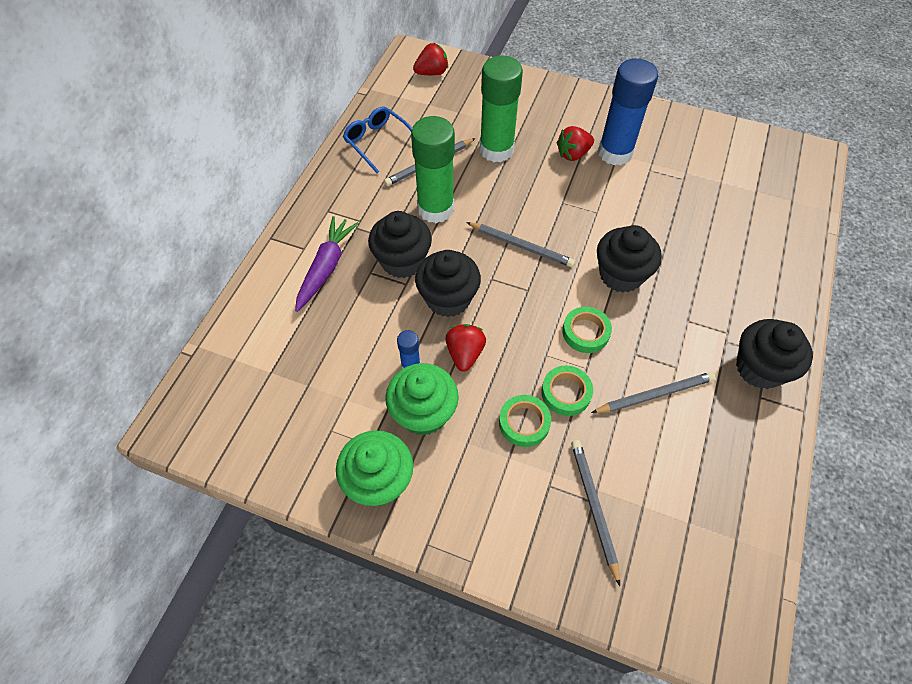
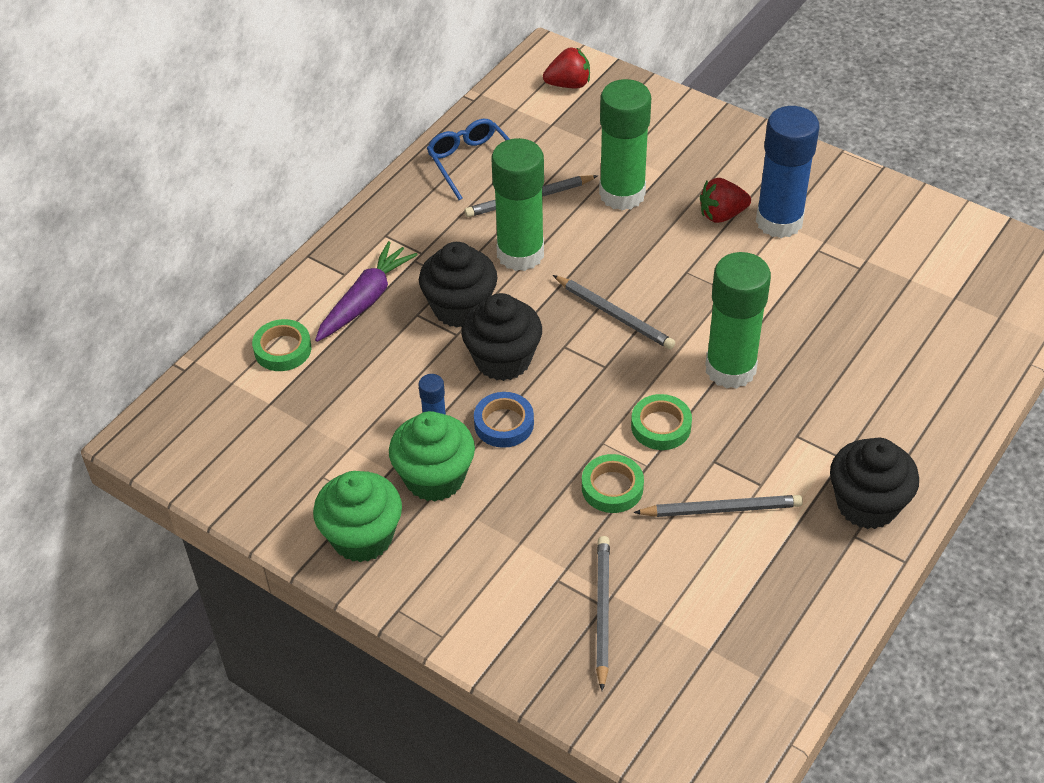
camera: 15 degrees right, 10 degrees down
(465, 353) = (504, 424): red strawberry -> blue tape
(524, 423) = (550, 510): green tape -> green tape (282, 349)
(621, 275) = (730, 369): black cupcake -> green glue stick

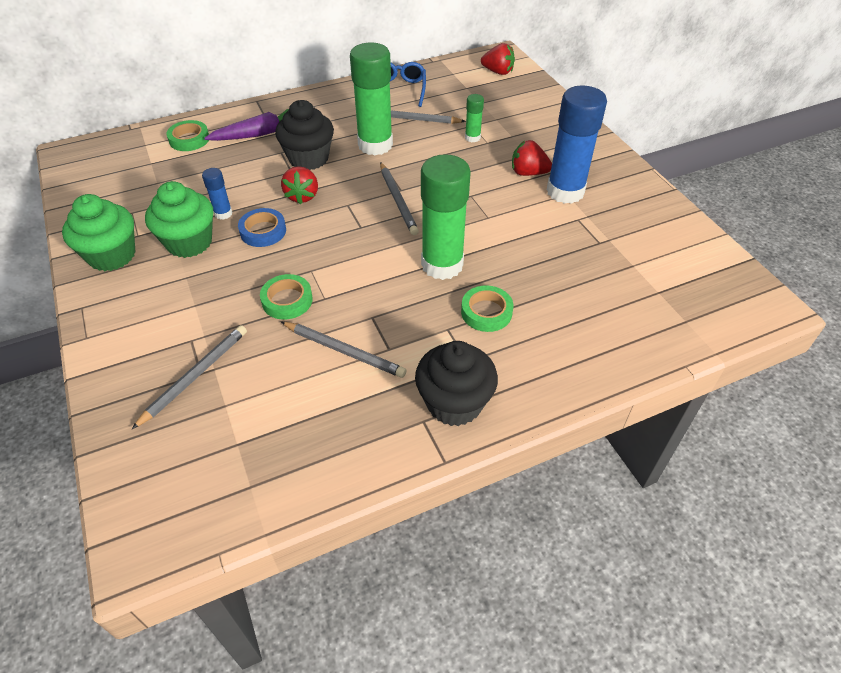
camera: 30 degrees right, 0 degrees up
(503, 360) = (302, 196): black cupcake -> red strawberry
(622, 194) = (472, 137): green glue stick -> green glue stick, size x0.46
(661, 426) = (358, 278): green tape -> green tape (486, 312)

